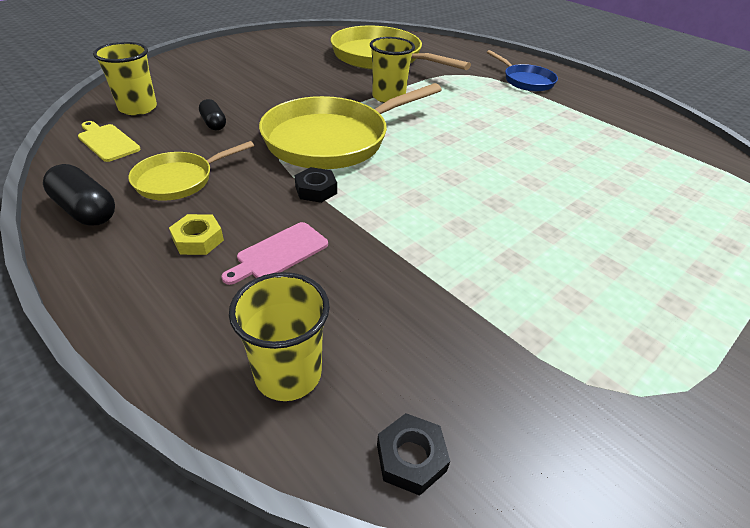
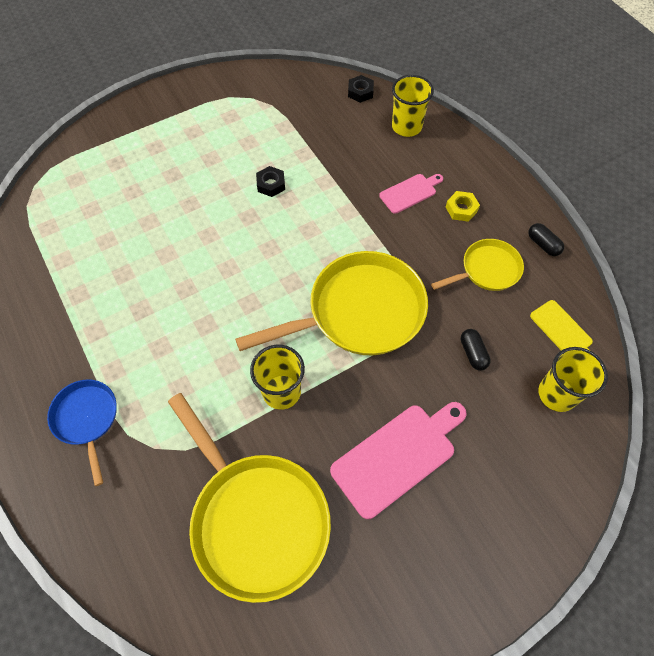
camera: 165 degrees left, 20 degrees up
(86, 210) = (543, 244): black capsule -> black capsule, size x0.64
(286, 78) = (398, 456): none -> pink cutting board
(316, 190) = (381, 246): black nut -> black nut (271, 184)

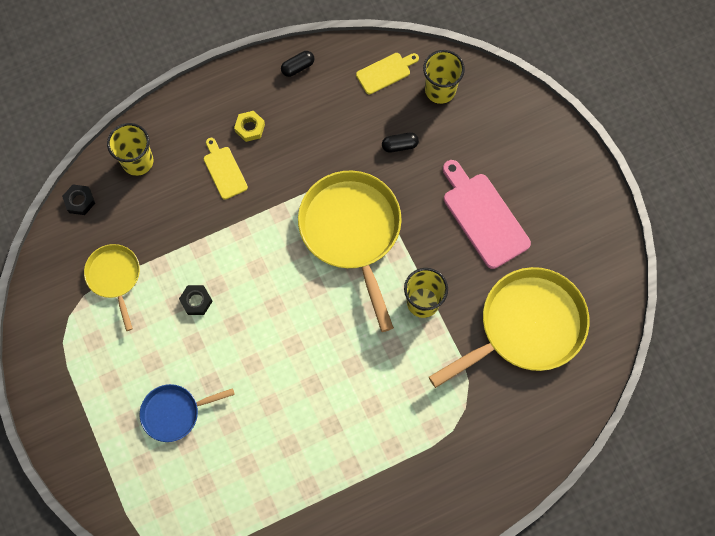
camera: 85 degrees left, 10 degrees up
(87, 419) = (437, 466): blue pan -> blue pan (175, 413)
(410, 192) = (224, 170): pink cutting board -> yellow cutting board
(486, 270) = (319, 119): yellow pan -> yellow pan (115, 277)

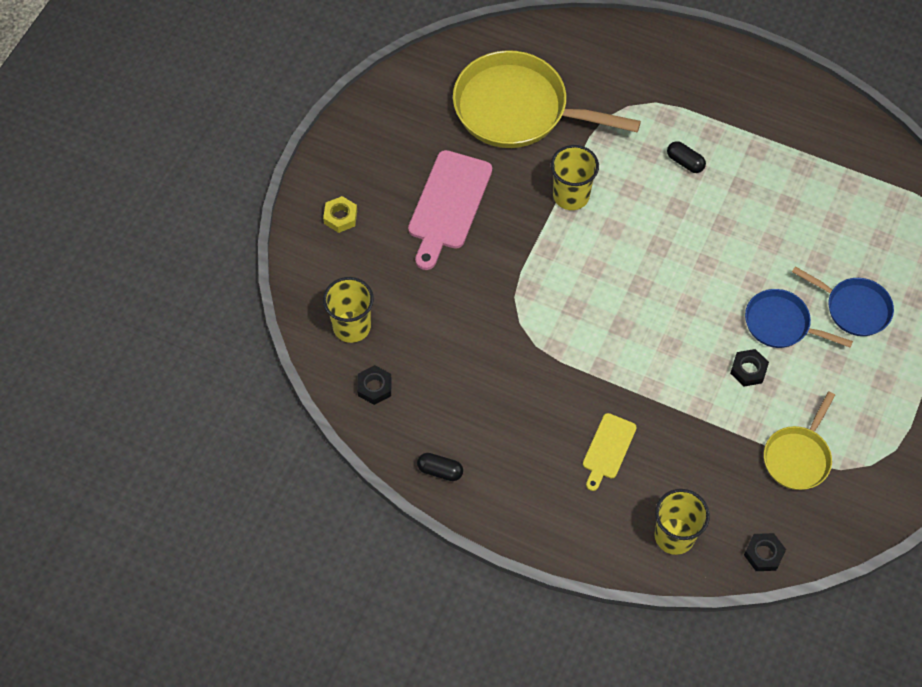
camera: 130 degrees left, 10 degrees down
(207, 353) = (781, 324): none -> blue pan
(250, 128) = (544, 462): yellow nut -> yellow nut (340, 217)
(352, 232) = (562, 295): yellow pan -> none
(385, 72) = (374, 387): yellow cutting board -> black nut
(399, 145) = (441, 319): black capsule -> black capsule (685, 162)

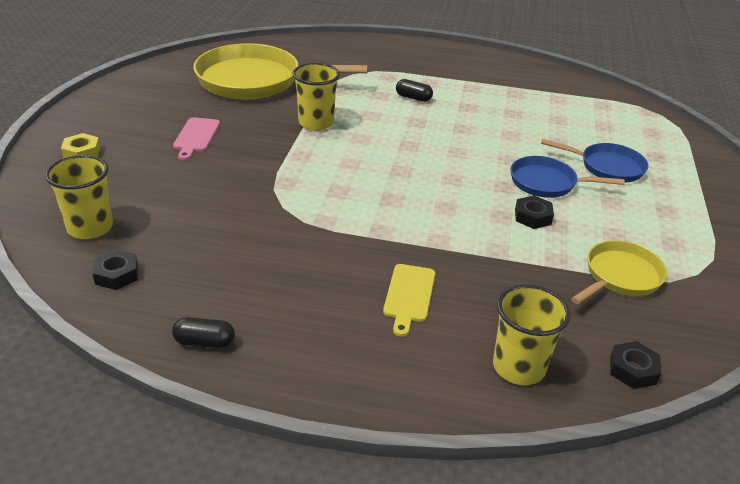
camera: 15 degrees left, 25 degrees down
(448, 205) = (196, 136): pink cutting board -> pink cutting board, size x0.57
(798, 457) = (620, 276): yellow pan -> yellow pan turned 150 degrees counterclockwise

